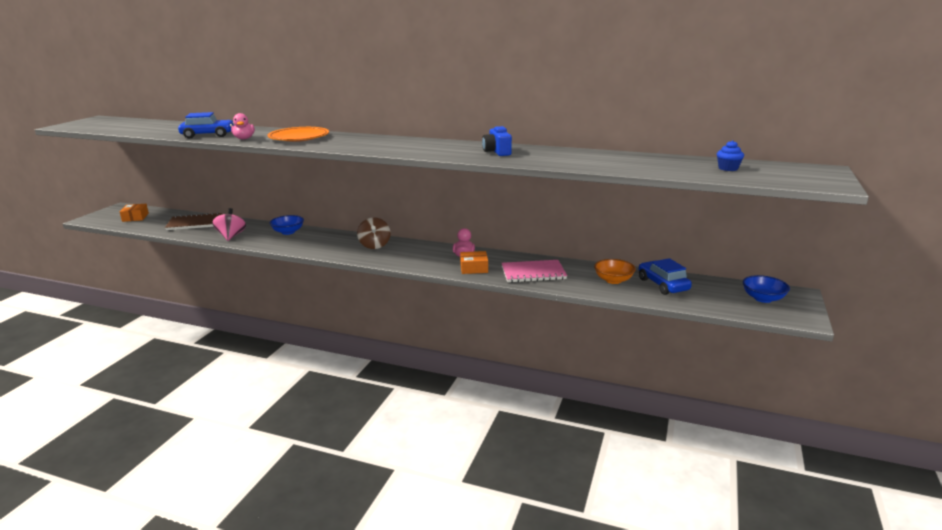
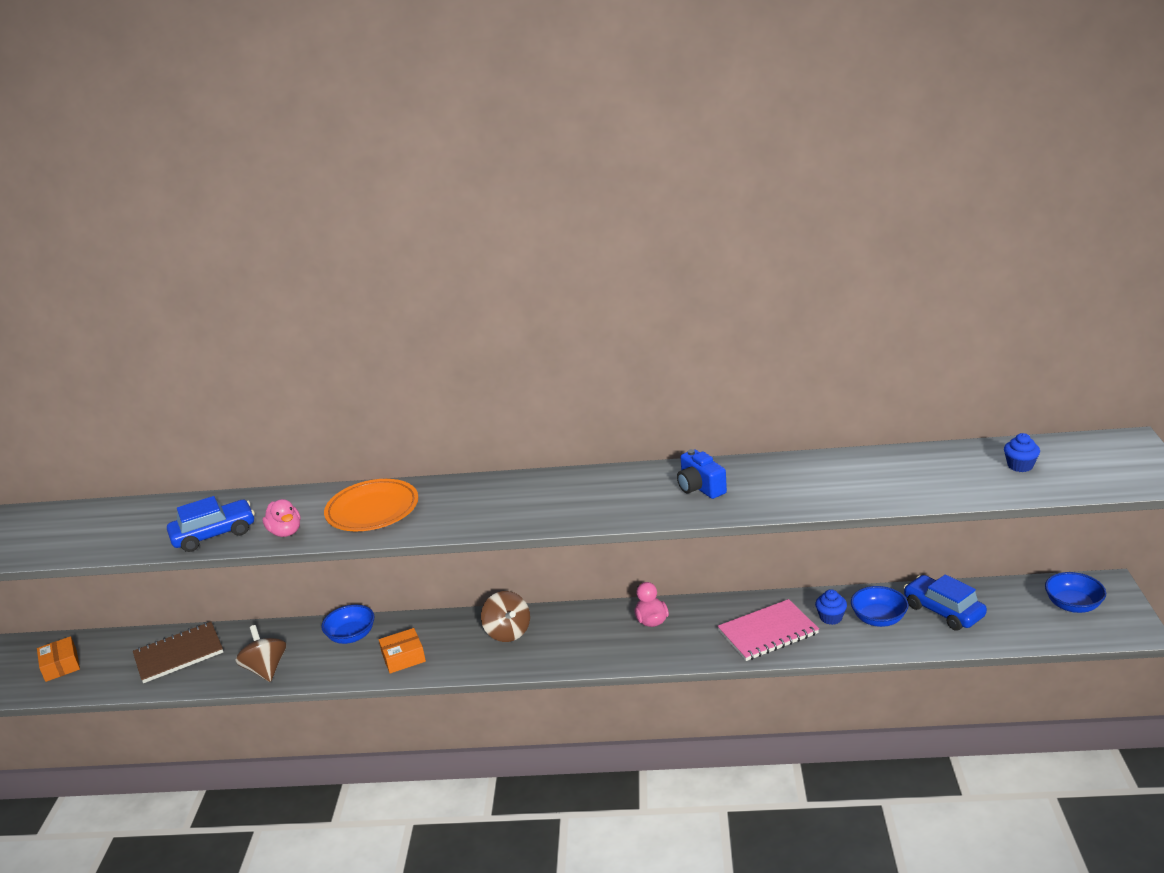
camera: 15 degrees left, 5 degrees up
(231, 236) = (266, 669): pink spinning top -> brown spinning top
(474, 268) = (682, 644): orange box -> orange box (403, 657)
(581, 274) = (831, 617): none -> blue cupcake
(613, 280) = (878, 619): orange bowl -> blue bowl

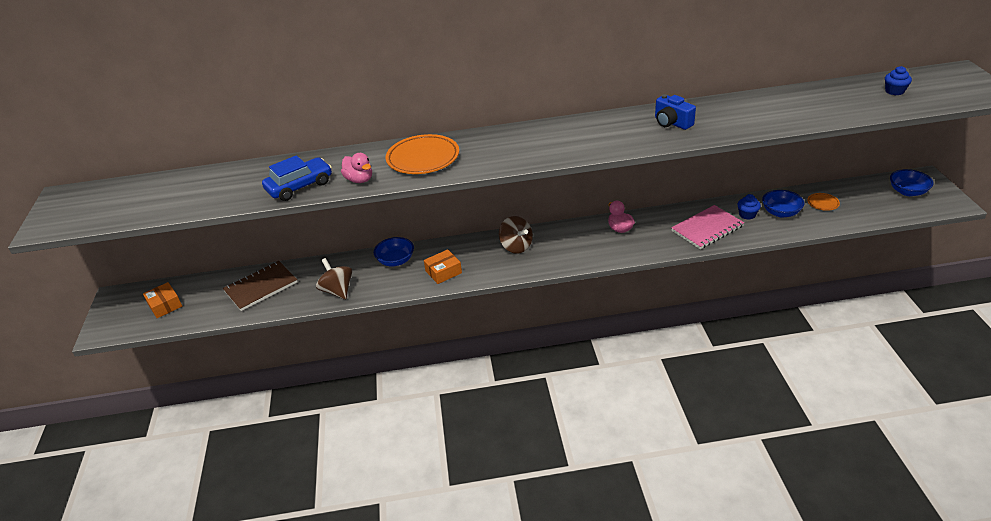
camera: 10 degrees left, 10 degrees up
(943, 611) = (823, 203): blue car -> orange plate

